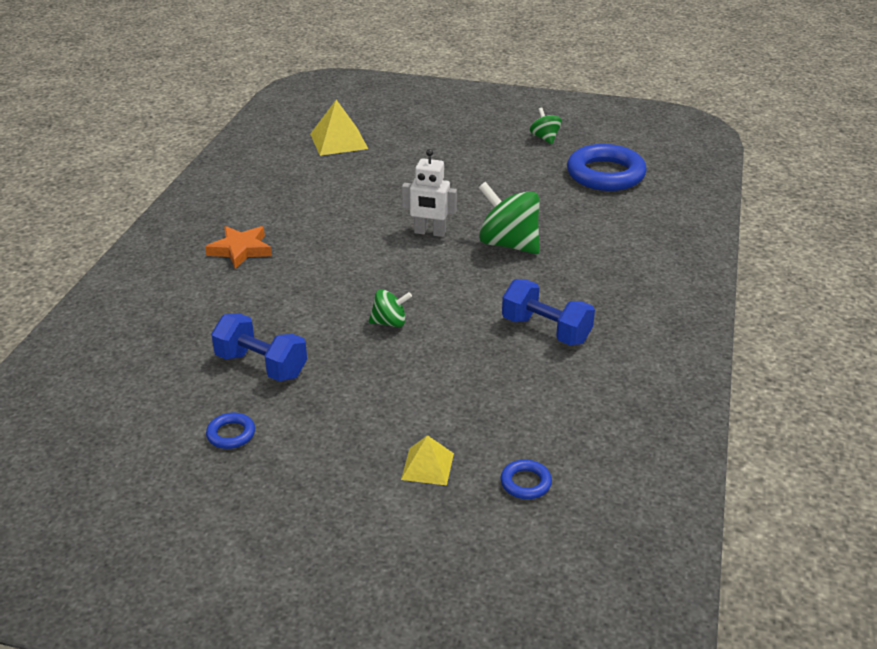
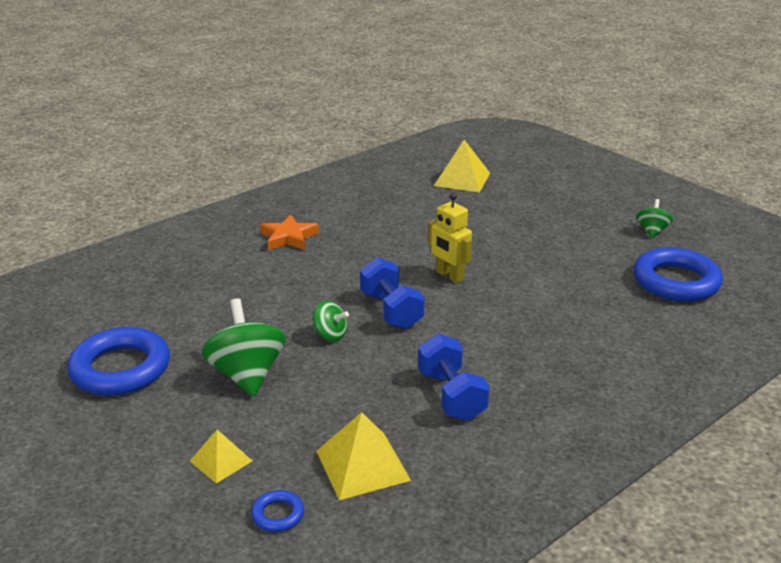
camera: 35 degrees right, 5 degrees down
(231, 434) = (120, 369): blue ring -> blue ring, size x2.29
(261, 366) = (200, 328): blue dumbbell -> blue dumbbell (391, 310)
(430, 232) = (449, 276): white robot -> yellow robot
(508, 244) = (506, 310): green spinning top -> green spinning top (247, 374)
(544, 414) = (363, 465): none -> yellow pyramid

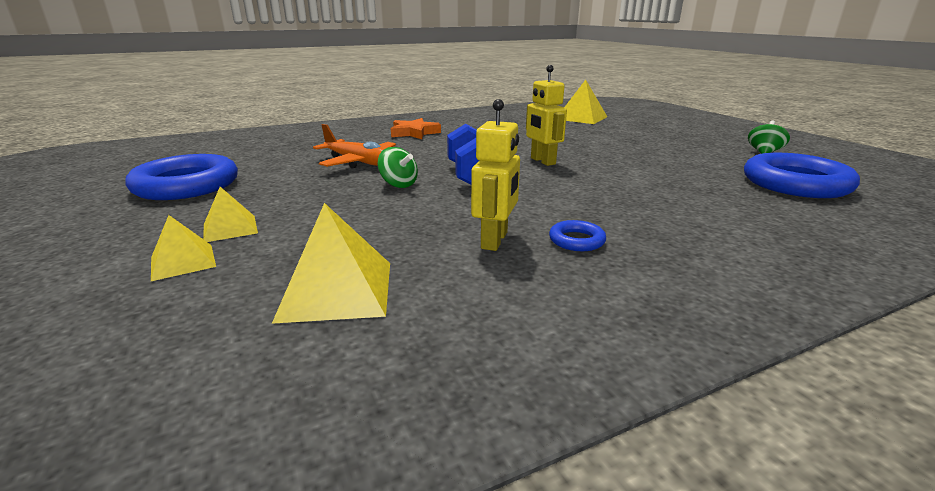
camera: 15 degrees right, 5 degrees down
(223, 418) = (230, 228): none -> yellow pyramid
(247, 374) = (292, 201): green spinning top -> none
(267, 304) = (359, 162): none -> orange plane
(278, 514) = (178, 326): blue ring -> blue ring (576, 240)
(451, 395) = (495, 240): blue dumbbell -> yellow robot

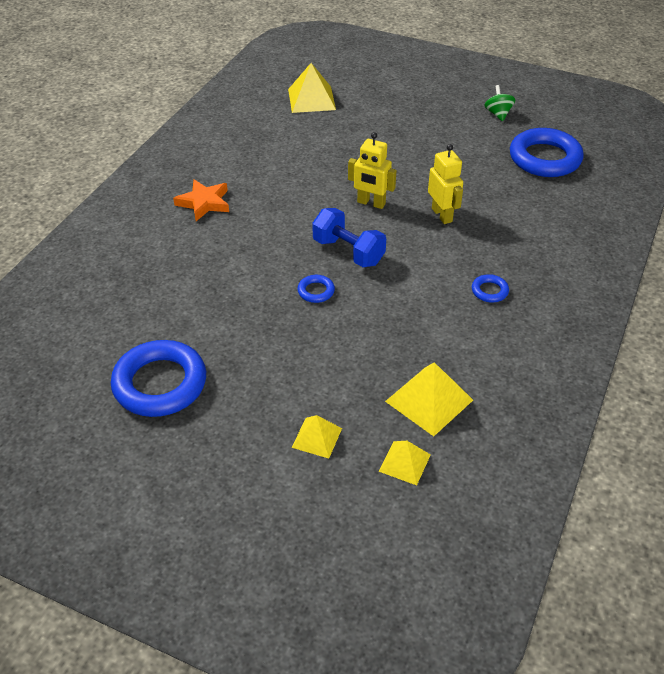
camera: 40 degrees left, 20 degrees up
(230, 228) = (288, 399): yellow pyramid -> yellow pyramid (404, 463)
(359, 162) = (239, 278): orange plane -> none
(398, 184) = (316, 291): green spinning top -> blue ring
(495, 240) = (451, 316): yellow robot -> yellow robot (442, 215)

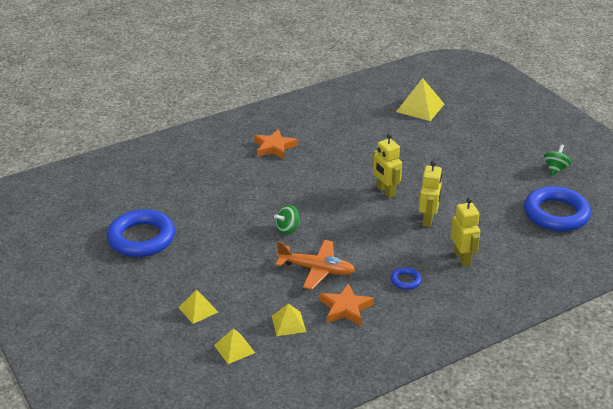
camera: 35 degrees right, 10 degrees down
(316, 291) = (287, 229): blue ring -> green spinning top
(348, 252) = (335, 215): blue dumbbell -> none
(393, 323) = (317, 270): none -> orange plane
(429, 400) = (288, 323): yellow pyramid -> yellow pyramid, size x0.61
(466, 351) = (345, 308): none -> orange star
(514, 241) = (462, 258): none -> yellow robot

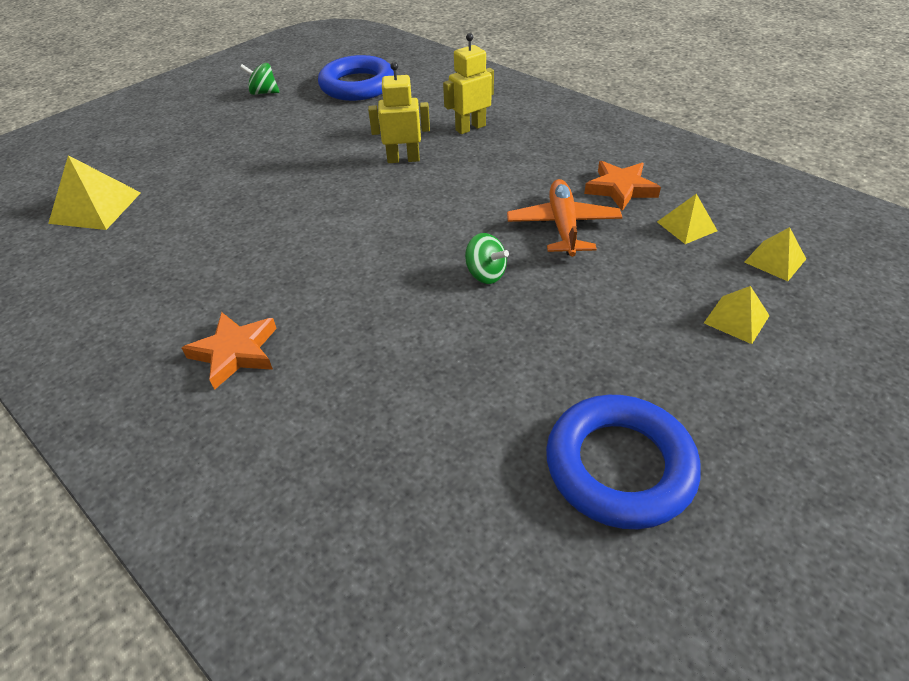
camera: 105 degrees left, 10 degrees up
(385, 191) = (349, 201): yellow robot -> none
(405, 280) = (537, 157): blue ring -> none

